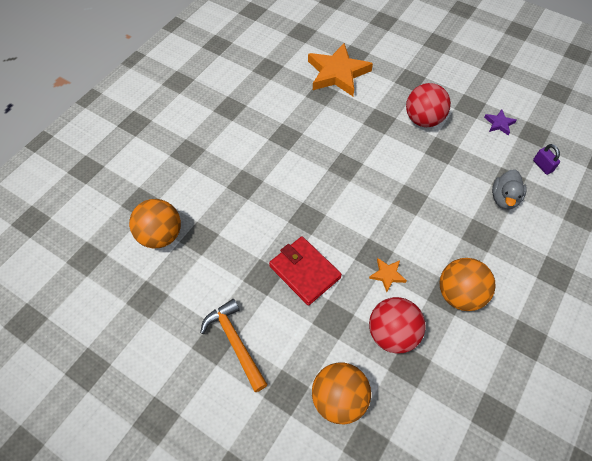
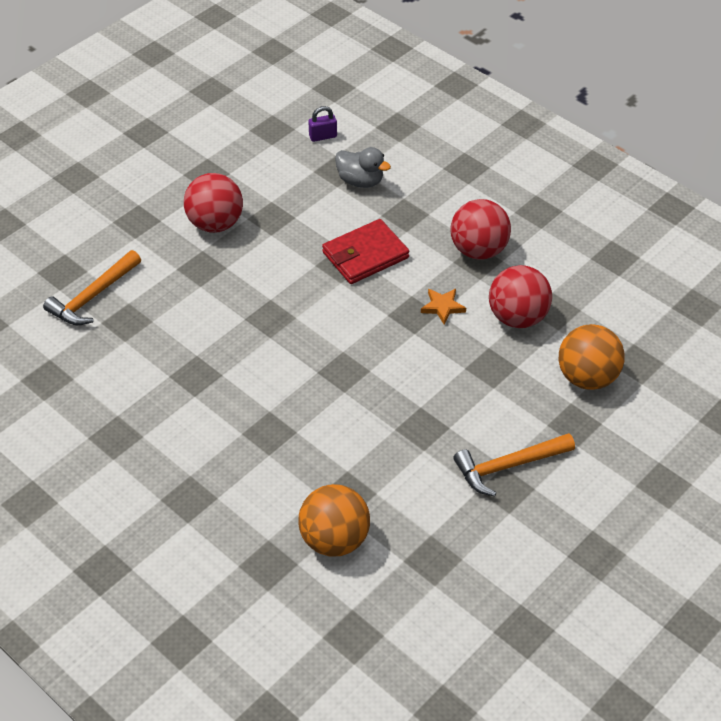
camera: 80 degrees left, 10 degrees down
(304, 272) = (424, 385): red wallet -> red wallet (365, 255)
(337, 73) = (93, 297): orange star -> orange hammer
(459, 294) = (478, 250): orange ball -> red ball
(499, 124) = (246, 155): purple star -> none

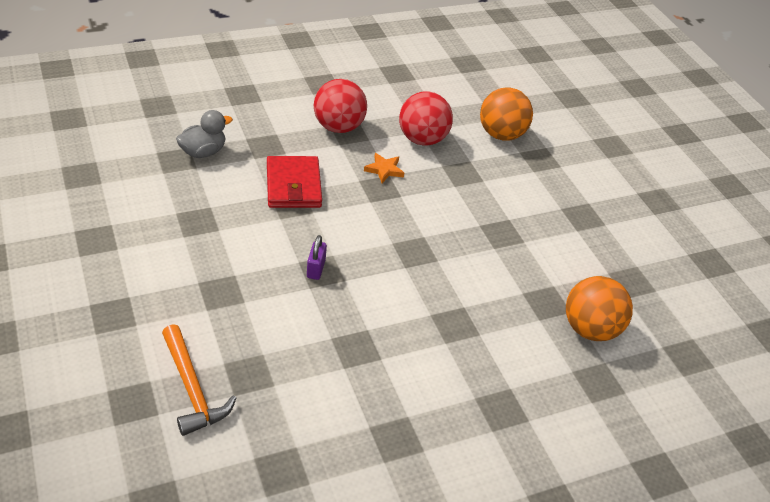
camera: 70 degrees left, 5 degrees down
(215, 224) = (171, 260): red ball -> none
(323, 136) = (125, 149): purple padlock -> purple padlock (316, 269)
(508, 466) = (563, 206): orange hammer -> none

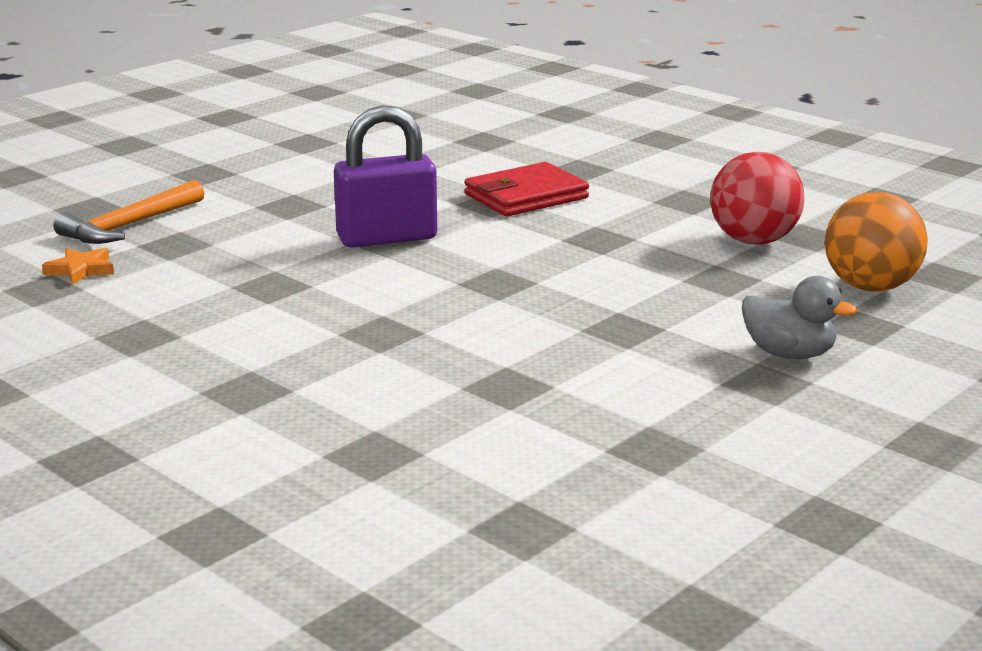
camera: 70 degrees right, 20 degrees down
(203, 152) = (517, 147): grey duck -> grey duck (789, 354)
(316, 269) = (387, 238): purple padlock -> purple padlock, size x2.16
(338, 127) = (687, 193): red ball -> none
(384, 170) = (642, 233): orange star -> orange star (81, 270)
(590, 329) = (486, 429): orange ball -> none

